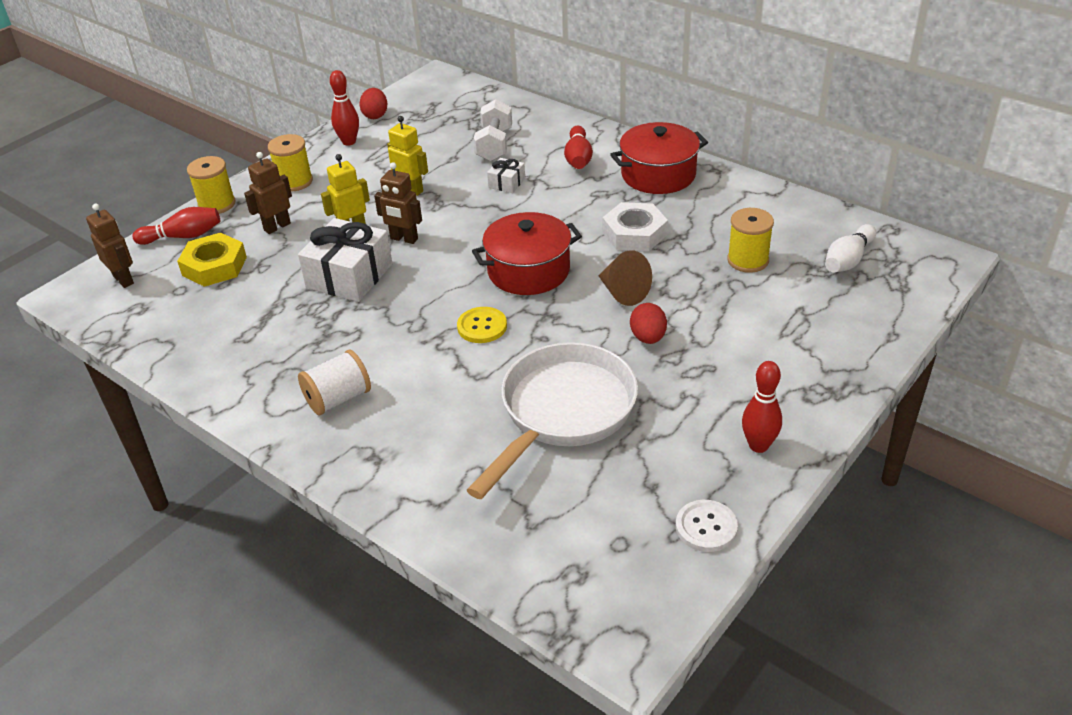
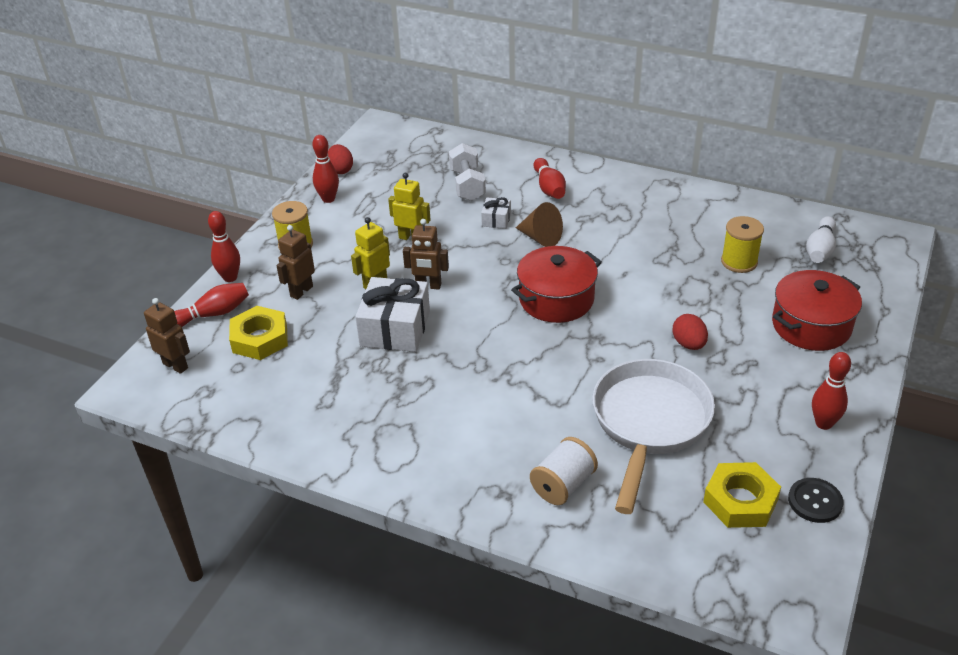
camera: 15 degrees left, 0 degrees up
(217, 204) = (230, 277): yellow spool -> red bowling pin
(338, 399) = (443, 446): white spool -> white spool (563, 485)
(482, 326) = (540, 357): yellow button -> none
(622, 511) = (740, 501): none -> yellow nut
(623, 292) = (648, 306): brown cone -> brown cone (540, 238)
(634, 233) = (632, 251): white nut -> none
(658, 175) = (627, 194): red pot -> red pot (811, 326)
(706, 527) = (815, 501): white button -> black button

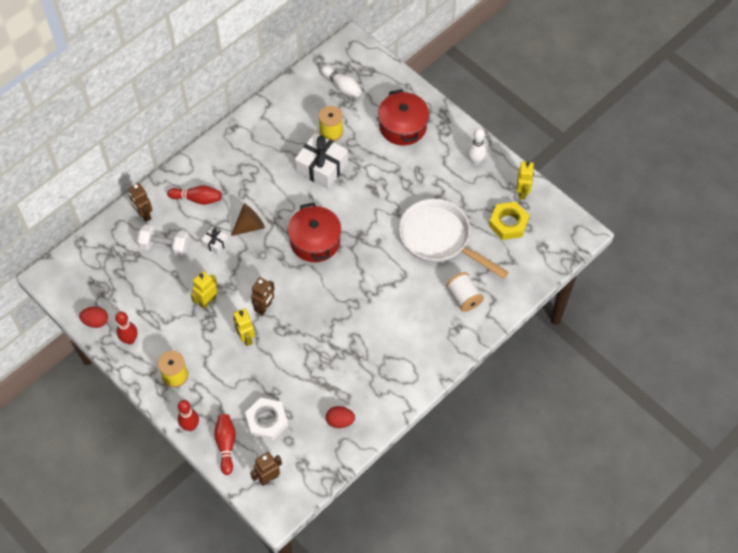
camera: 70 degrees left, 20 degrees up
(260, 338) = (267, 421): yellow nut -> white nut
(301, 291) = (230, 384): brown robot -> brown robot (144, 215)
(395, 328) = (297, 339): white gift -> white gift (322, 168)
(688, 344) = (388, 191): red egg -> red egg (340, 421)
(815, 501) = (522, 192): black button -> yellow robot
(823, 423) = (475, 161): red bowling pin -> white bowling pin

